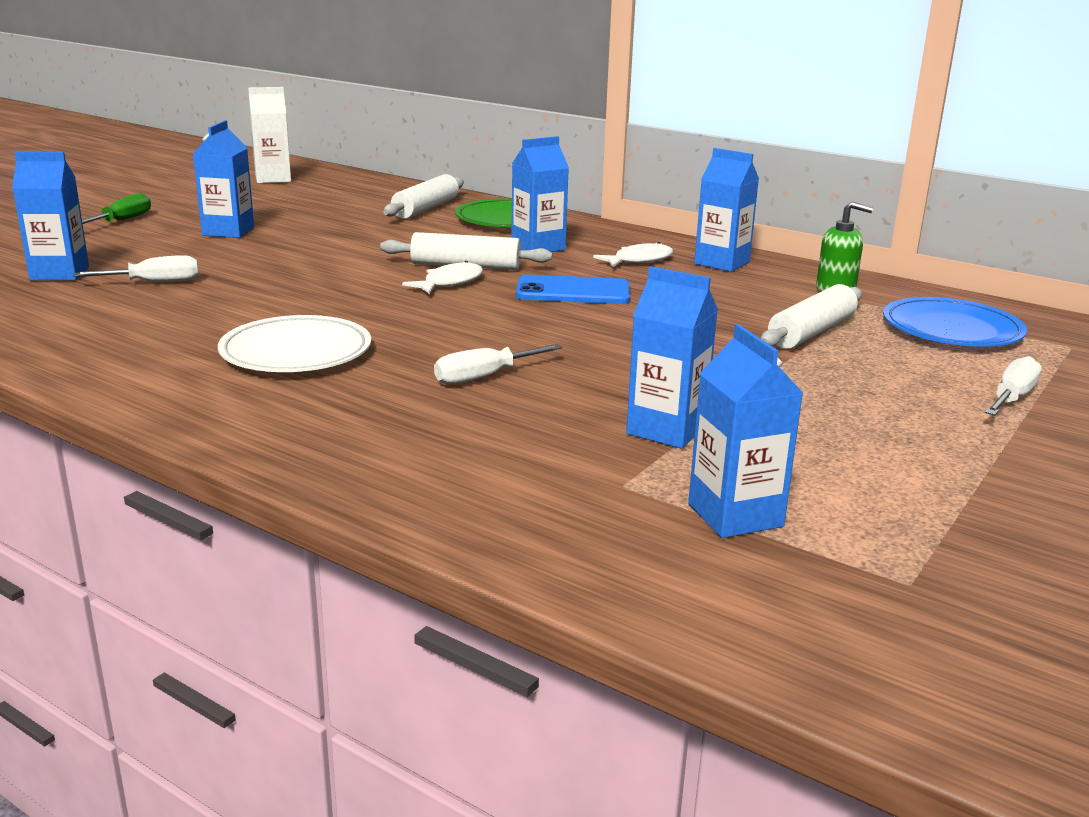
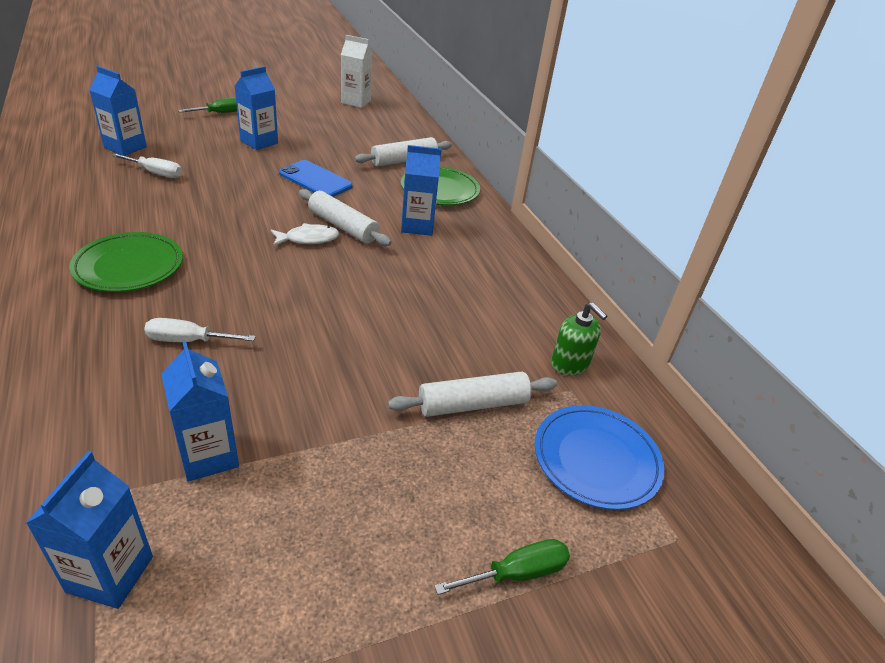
camera: 30 degrees right, 15 degrees up
(296, 352) = (129, 266): white plate -> green plate
(573, 291) = (371, 281): blue phone -> blue phone (315, 180)
(639, 260) = (466, 267): white fish -> none
(722, 263) = (524, 295): blue carton -> none
(1012, 398) = (517, 573): white screwdriver -> green screwdriver

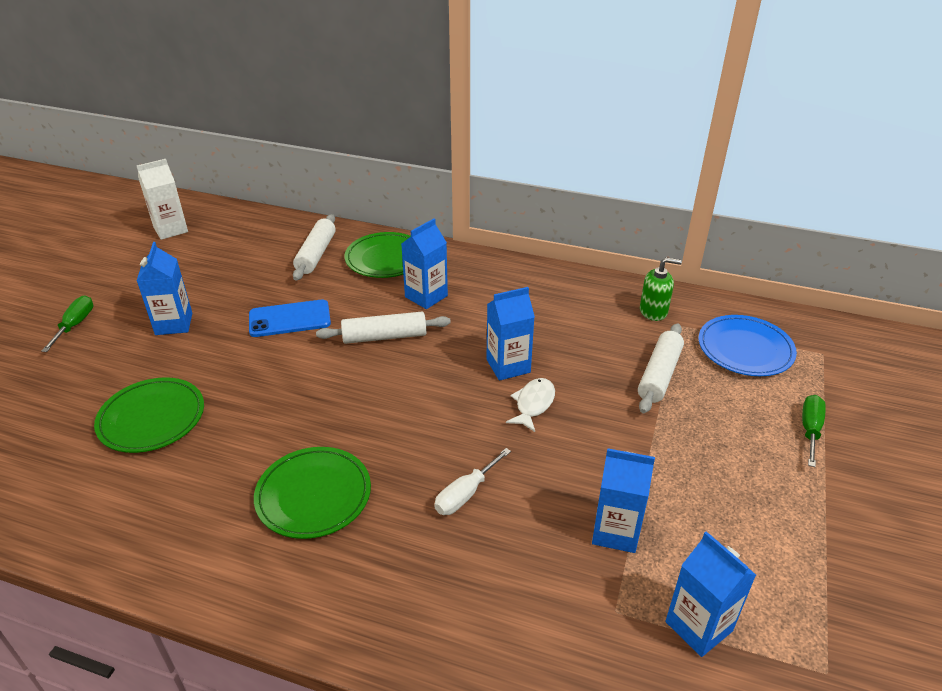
camera: 45 degrees left, 0 degrees up
(125, 147) = (64, 422): blue carton -> blue carton (508, 366)
(156, 173) = (152, 418): white screwdriver -> green plate
(308, 239) = (383, 364): white fish -> white fish (533, 404)

